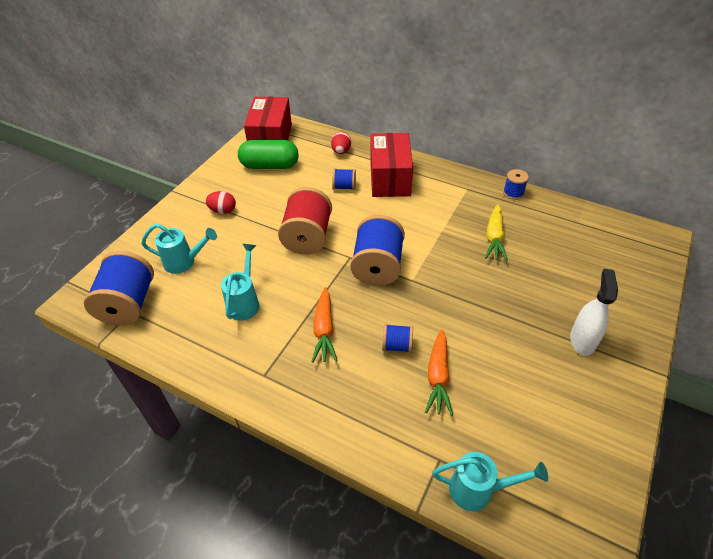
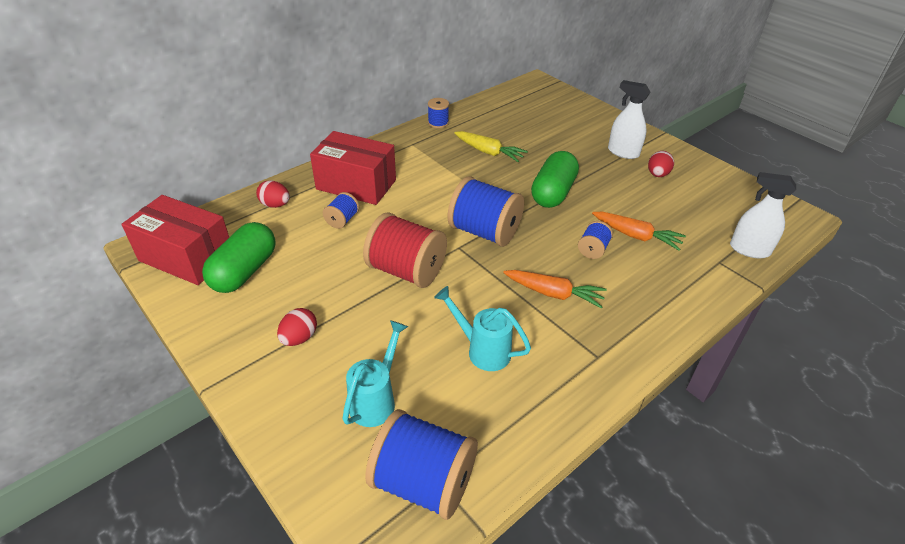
camera: 70 degrees left, 5 degrees down
(464, 298) = (553, 193): none -> green capsule
(479, 490) = (749, 249): turquoise watering can -> white spray bottle
(563, 380) = (657, 174): none -> red egg

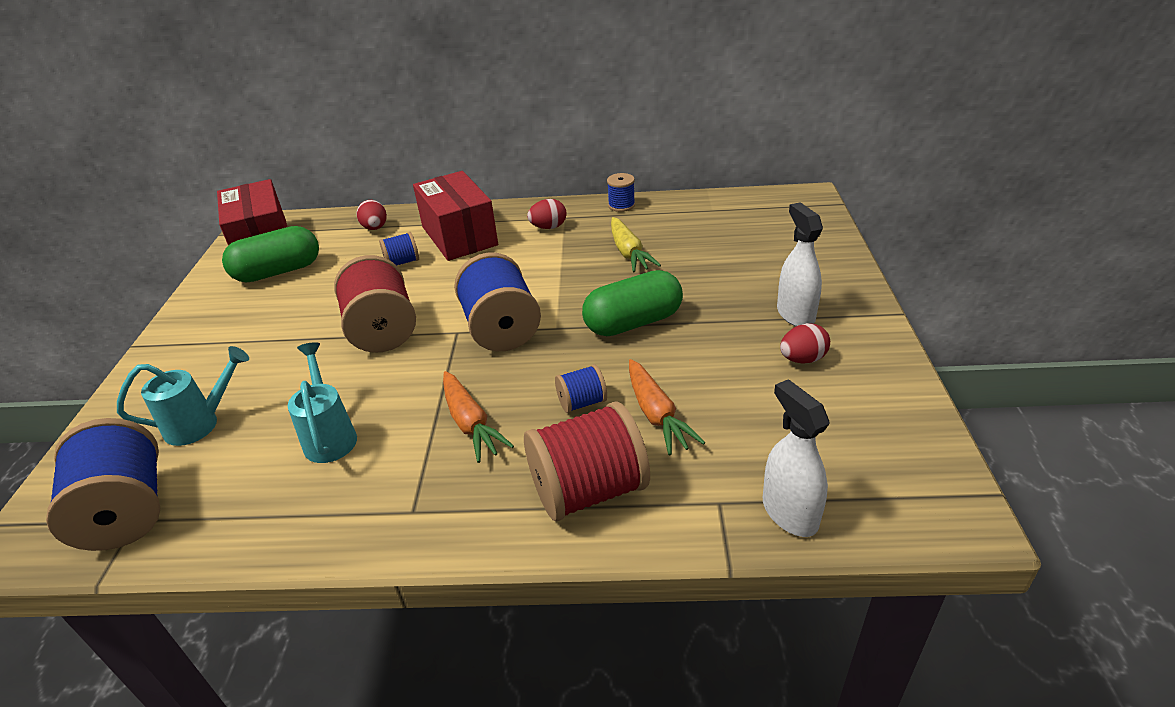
camera: 45 degrees right, 5 degrees down
(299, 338) = (232, 343): red egg -> red egg (548, 227)
(662, 291) = (588, 490): none -> red spool

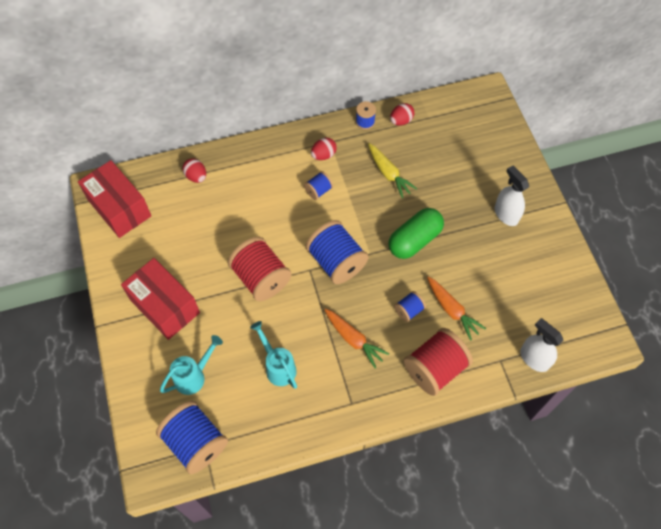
camera: 20 degrees left, 25 degrees up
(278, 272) = (152, 236): green capsule -> none
(402, 262) = (238, 210): blue spool -> blue spool (318, 191)
(459, 236) = (264, 175): red box -> red box (164, 306)
(802, 359) = (518, 251): red egg -> red egg (401, 121)

